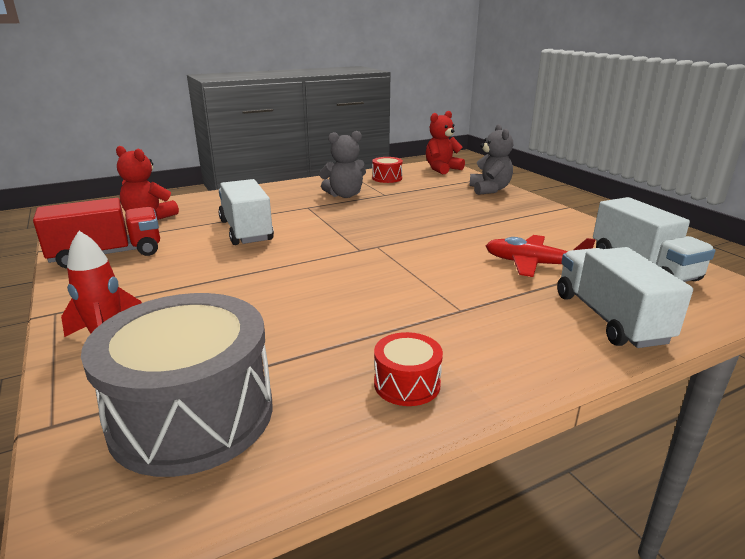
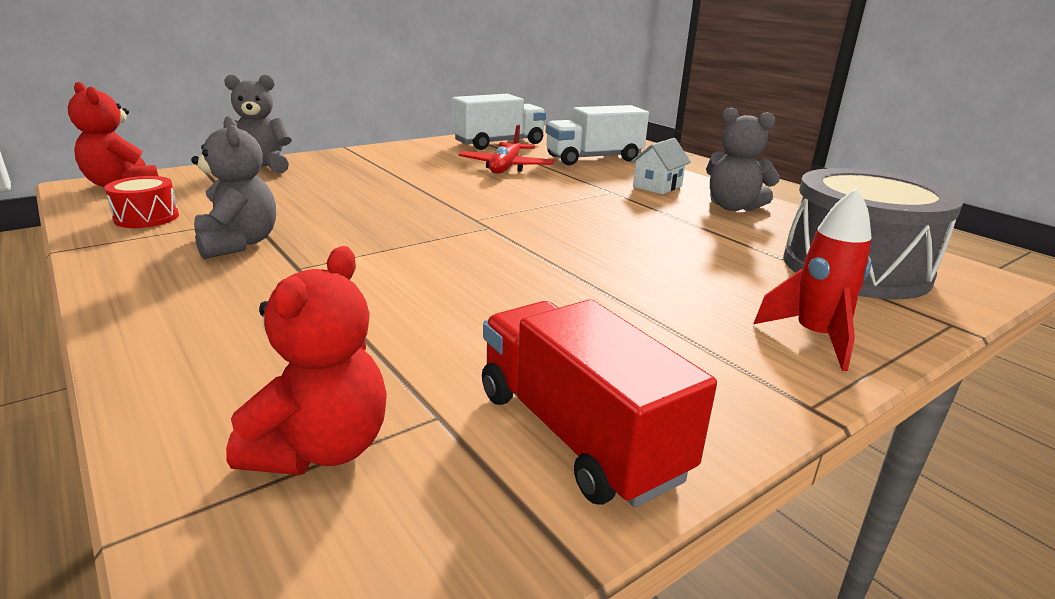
camera: 100 degrees left, 0 degrees up
(246, 231) = (423, 305): white truck -> none
(407, 384) = (733, 207): red drum -> grey teddy bear
(489, 343) = (657, 186): none -> white house

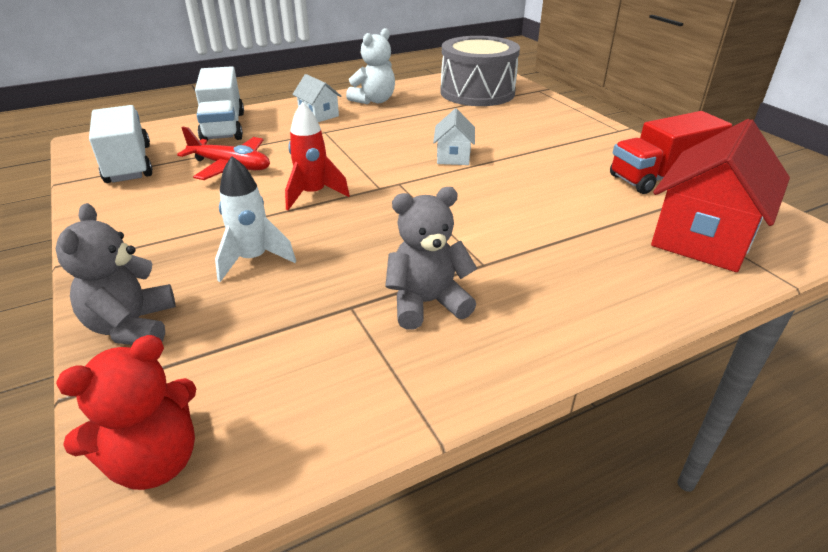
camera: 80 degrees left, 10 degrees up
(147, 218) = (331, 389): red drum -> none
(321, 449) = (703, 237): red teddy bear -> red house
(336, 186) = (253, 260): none -> white rocket
(577, 252) = (453, 156): none -> white house
(733, 207) = (374, 101): grey teddy bear -> white teddy bear
(814, 338) = (559, 117): red rocket -> red rocket (313, 194)

